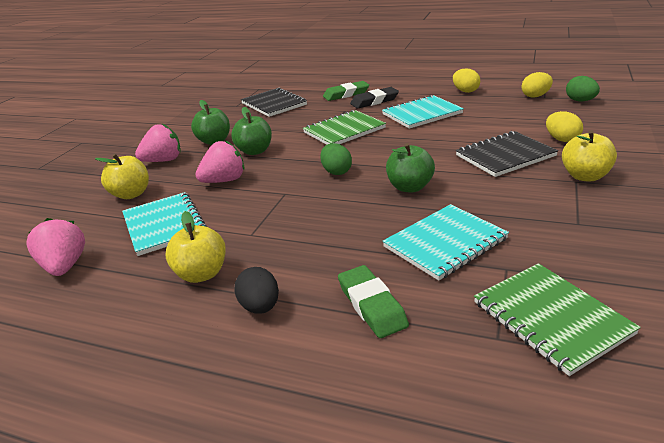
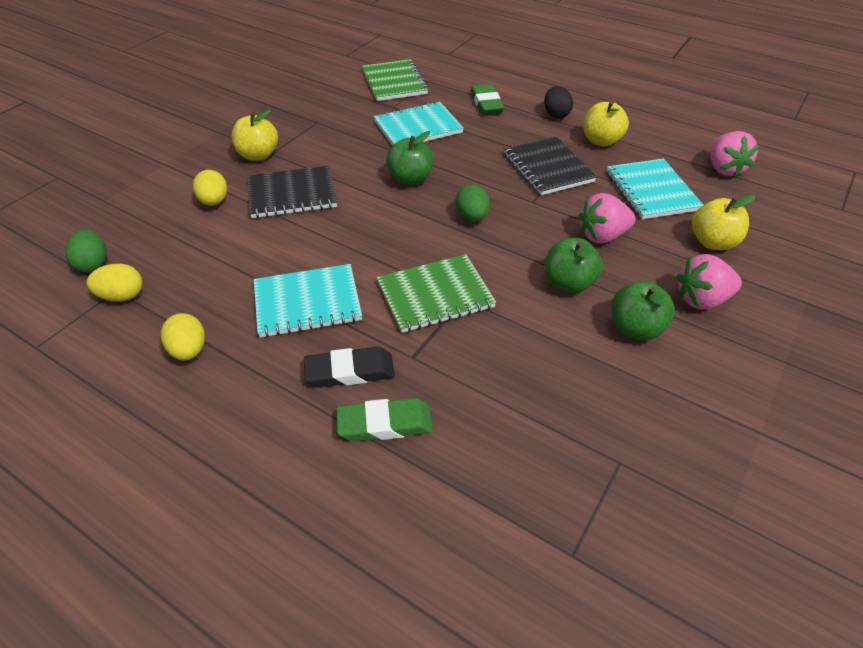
camera: 170 degrees left, 15 degrees up
(274, 104) = (537, 435): black notebook -> black notebook (548, 167)

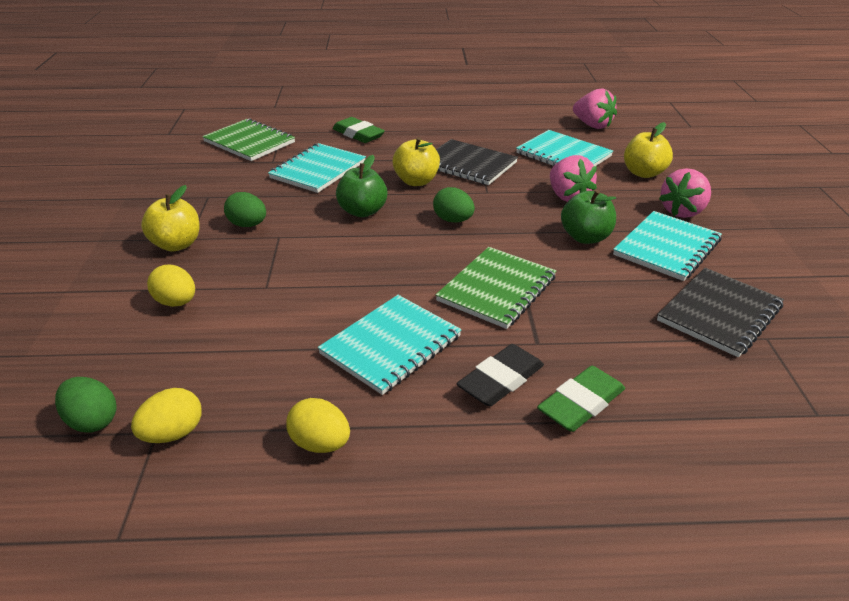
camera: 35 degrees left, 10 degrees down
(292, 194) = (259, 264): black notebook -> black notebook (719, 313)
(318, 157) = (248, 225): none -> green egg
(556, 114) = (427, 125): black egg -> none
(601, 141) = (485, 133): yellow apple -> yellow apple (416, 181)
(602, 236) = (568, 196): pink strawberry -> pink strawberry turned 60 degrees counterclockwise
(635, 328) = (667, 247): green apple -> turquoise notebook

